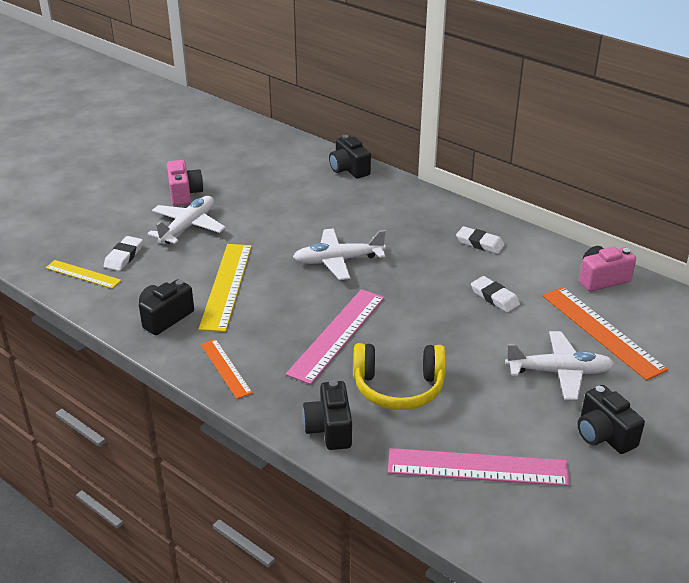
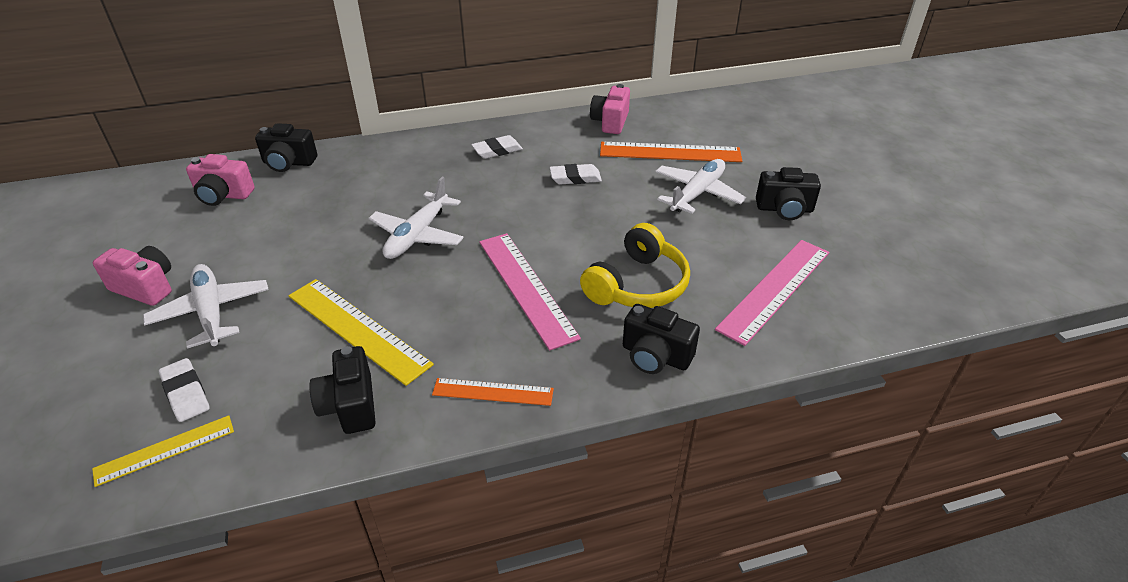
camera: 55 degrees left, 5 degrees up
(288, 167) = (223, 195): none -> pink camera

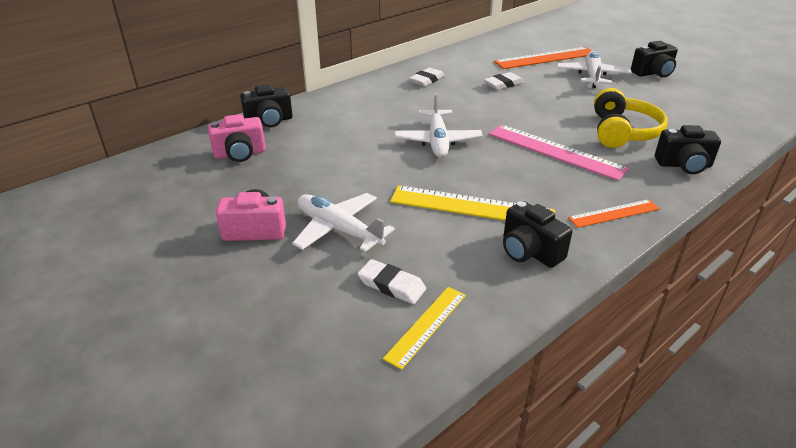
camera: 25 degrees left, 5 degrees down
(610, 122) = (484, 49): pink camera -> none
(775, 289) = (703, 114): pink ruler -> none

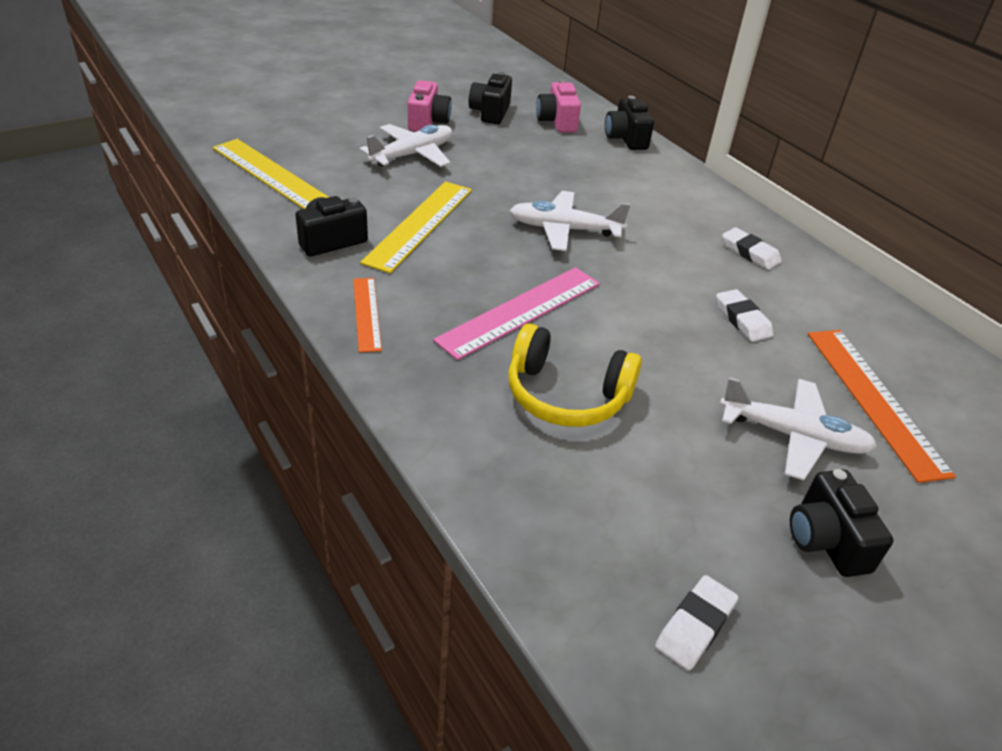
camera: 95 degrees right, 5 degrees up
(391, 285) = (325, 167): white eraser -> white eraser (695, 625)
(426, 326) = (271, 174): yellow ruler -> yellow ruler, size x1.72
(683, 165) = (452, 421): black camera -> black camera (490, 113)

